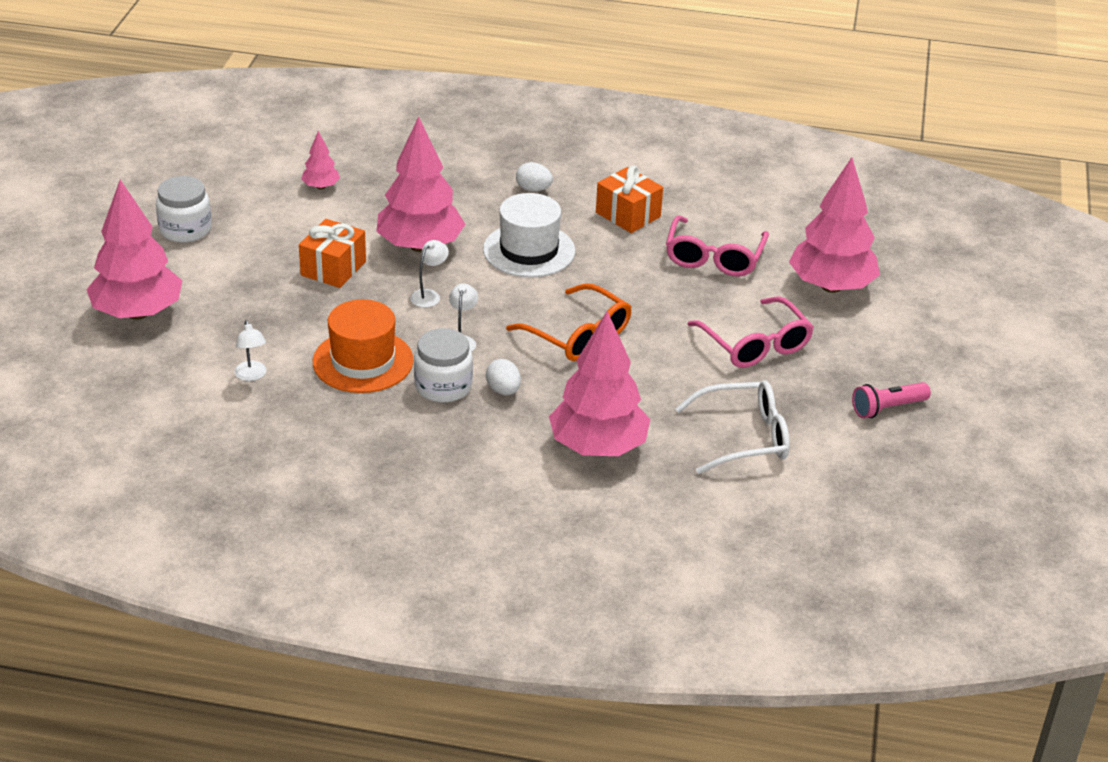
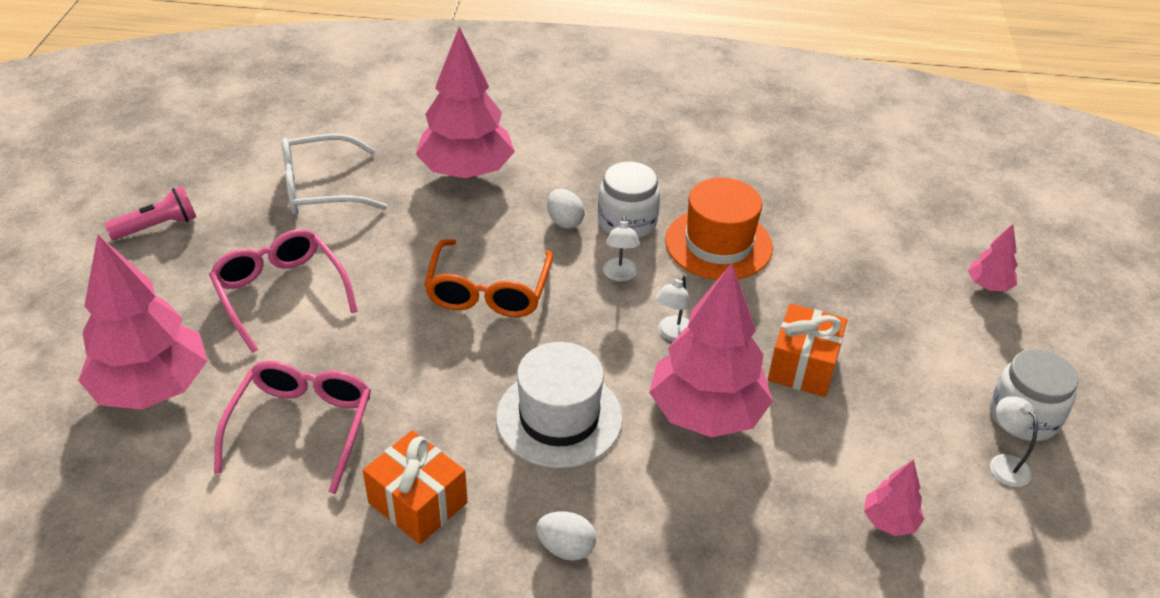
camera: 175 degrees right, 5 degrees up
(138, 313) = (988, 285): pink tree -> pink tree, size x0.46
(252, 375) = (823, 221): white lamp -> white lamp (1004, 463)
(578, 335) = (488, 291): orange glasses -> orange glasses turned 120 degrees counterclockwise

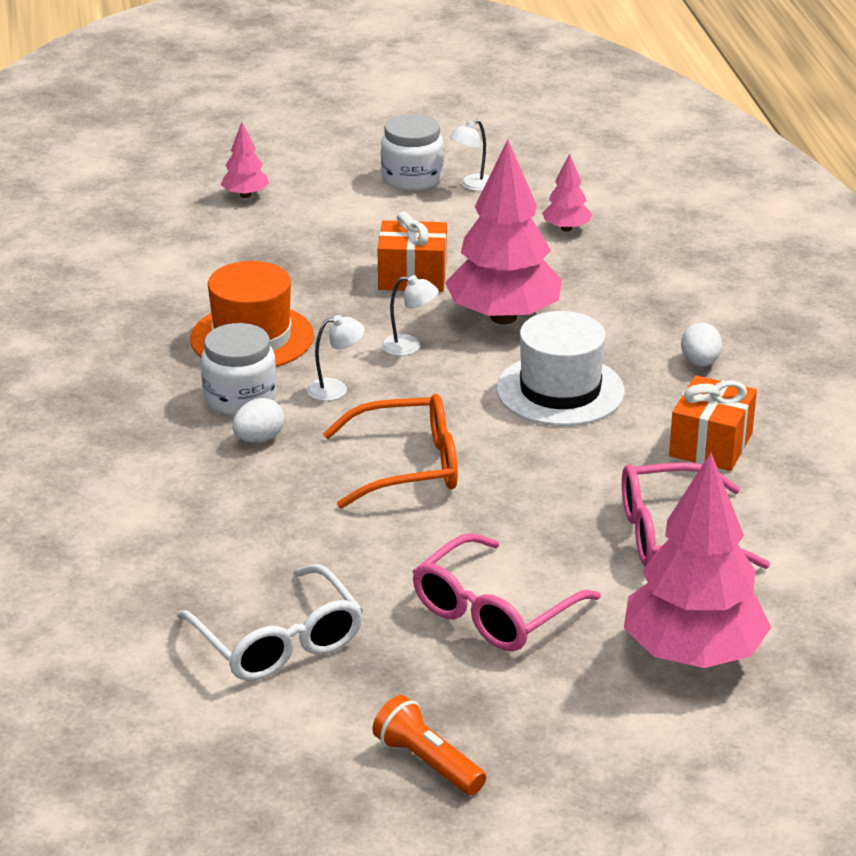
camera: 105 degrees left, 10 degrees down
(158, 226) = (427, 762): pink flashlight -> orange flashlight
(466, 171) = (189, 530): pink tree -> none

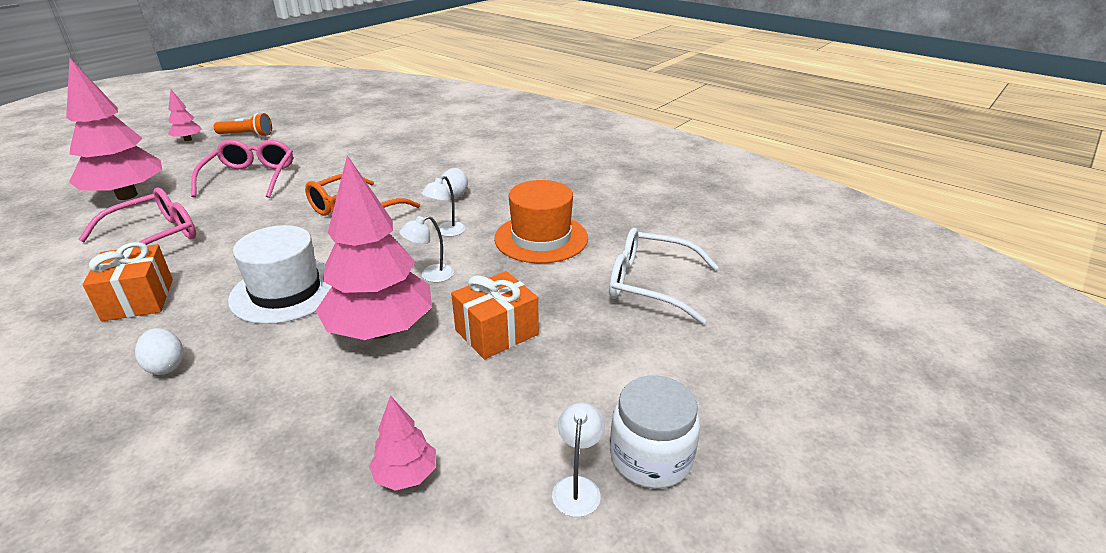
camera: 140 degrees right, 0 degrees up
(240, 398) = (495, 207): white jar -> none
(245, 195) = (744, 343): pink tree -> pink tree (188, 139)
(278, 642) = (346, 142): white glasses -> white glasses (650, 284)

